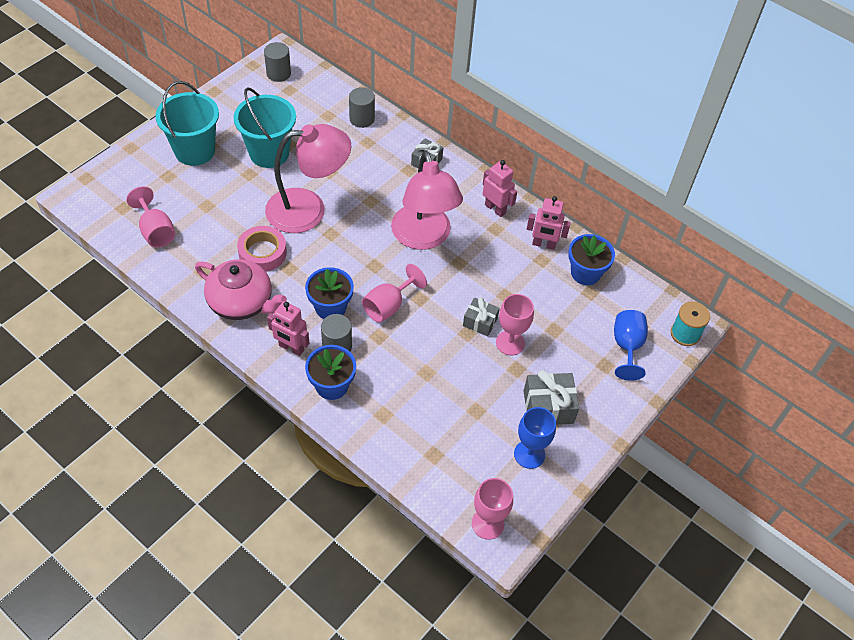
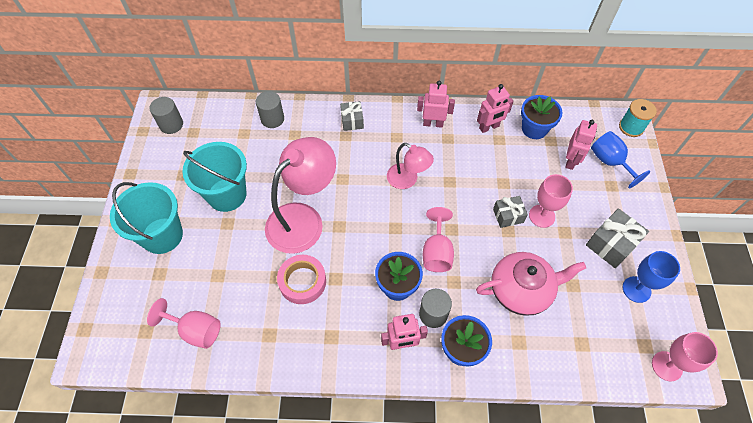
camera: 35 degrees left, 5 degrees up
(242, 302) = (327, 337): pink teapot -> pink teapot (521, 290)
(424, 237) = (407, 180): pink lamp -> pink lamp, size x0.57
(589, 320) = (571, 161): none -> pink robot

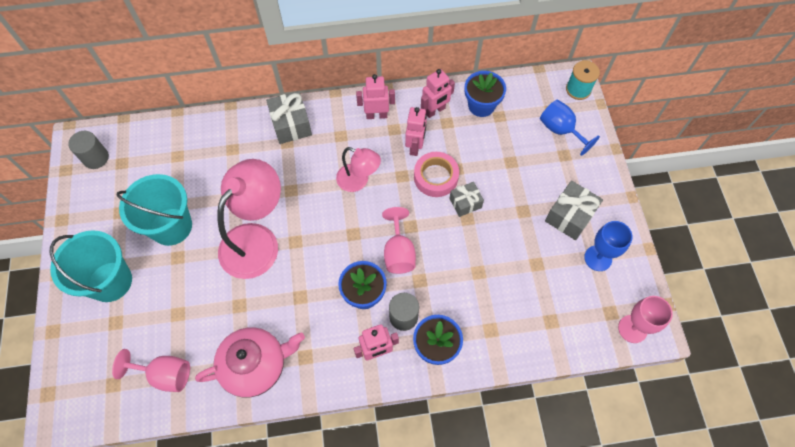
camera: 10 degrees left, 5 degrees up
(272, 119) = (205, 135): grey cylinder -> none
(302, 281) = (266, 305): pink tape -> pink tape (435, 177)
(352, 121) = (291, 125): grey gift -> grey gift, size x1.55
(521, 290) = (487, 278): pink teapot -> pink teapot (255, 365)
(542, 216) = (499, 198): pink goblet -> none
(571, 161) = (521, 135): pink robot -> pink robot (415, 146)

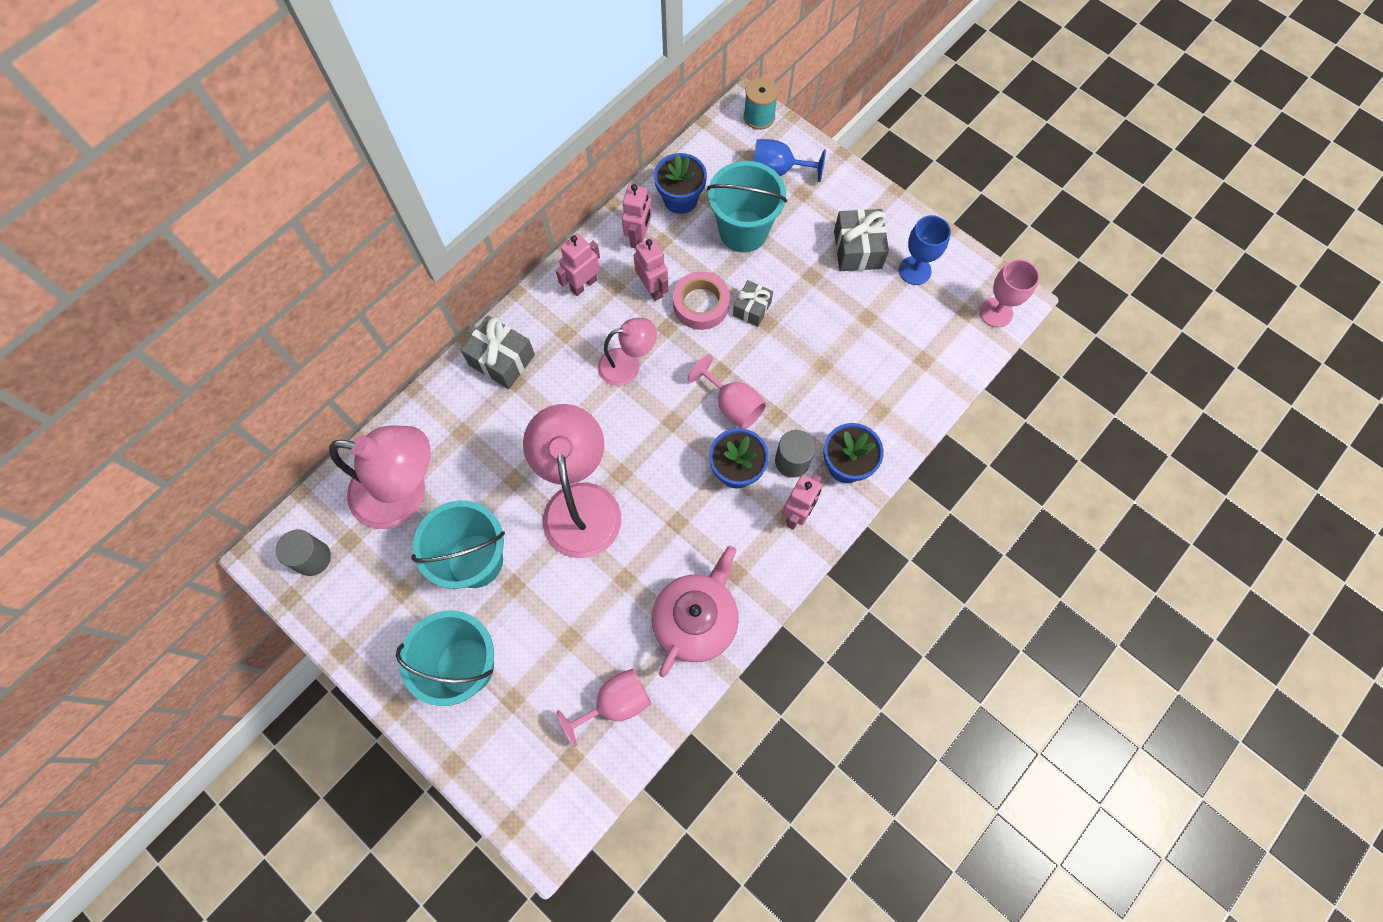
camera: 40 degrees left, 5 degrees up
(171, 160) = (404, 494): none -> pink lamp
(503, 152) = (743, 231): none -> turquoise bucket

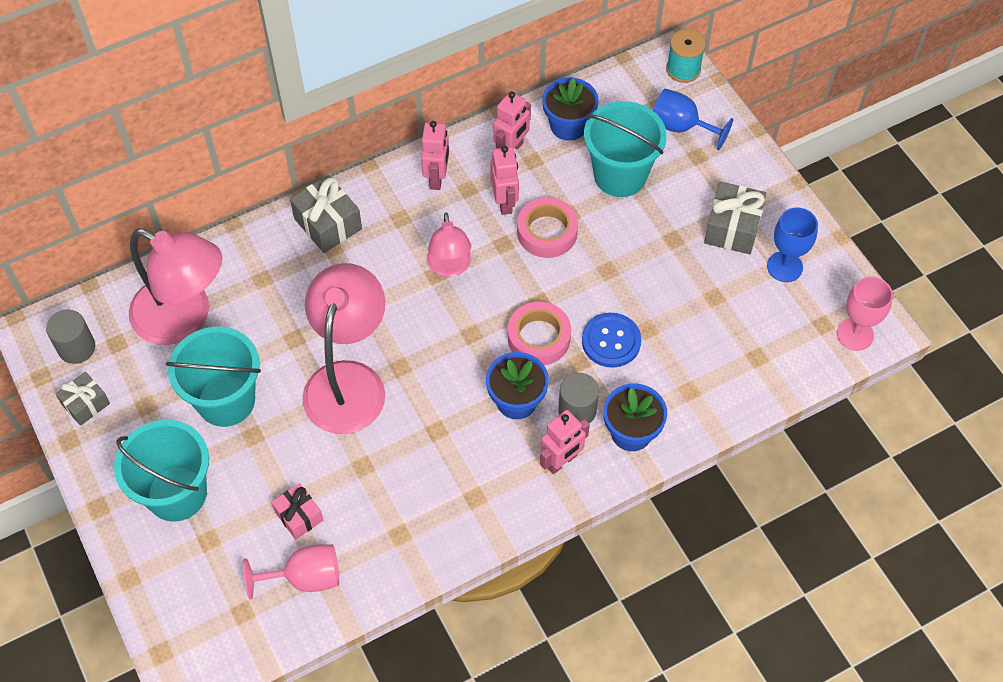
camera: 20 degrees right, 10 degrees down
(583, 284) = (437, 178): pink robot -> pink robot turned 120 degrees clockwise
(586, 647) = (299, 516): none -> pink gift
(628, 365) = (449, 267): pink lamp -> pink lamp turned 75 degrees clockwise
(696, 620) = (417, 528): pink teapot -> none
(732, 405) = (539, 338): pink goblet -> pink tape
(752, 309) = (597, 252): grey gift -> grey gift (86, 404)
(796, 387) = (611, 341): none -> blue button

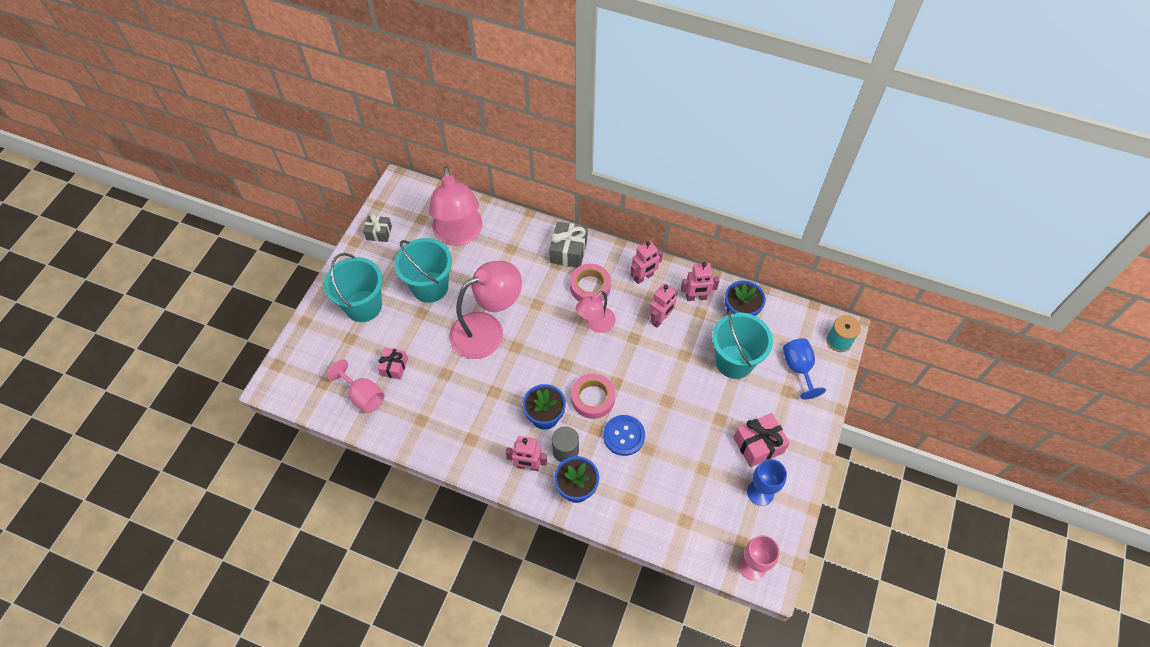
camera: 50 degrees right, 0 degrees up
(77, 348) = (405, 206): grey cylinder -> none
(547, 232) = (662, 353): pink tape -> pink tape (590, 287)
(732, 228) = (758, 445): grey gift -> pink gift

